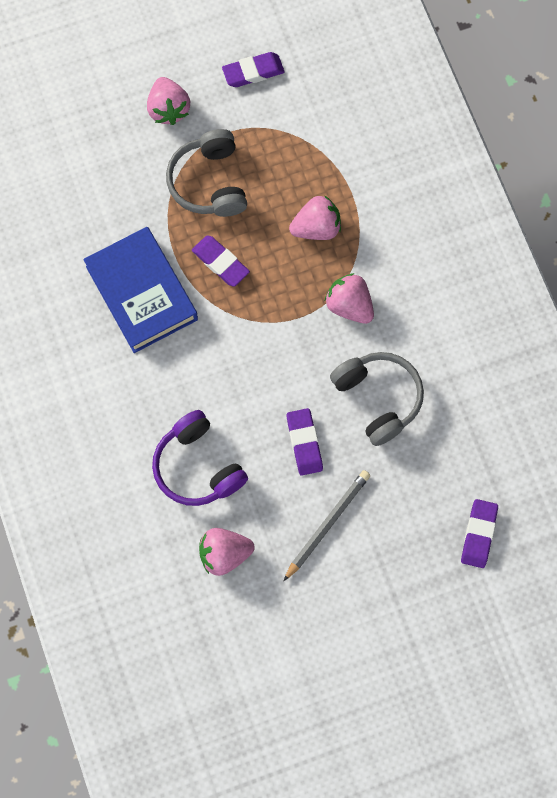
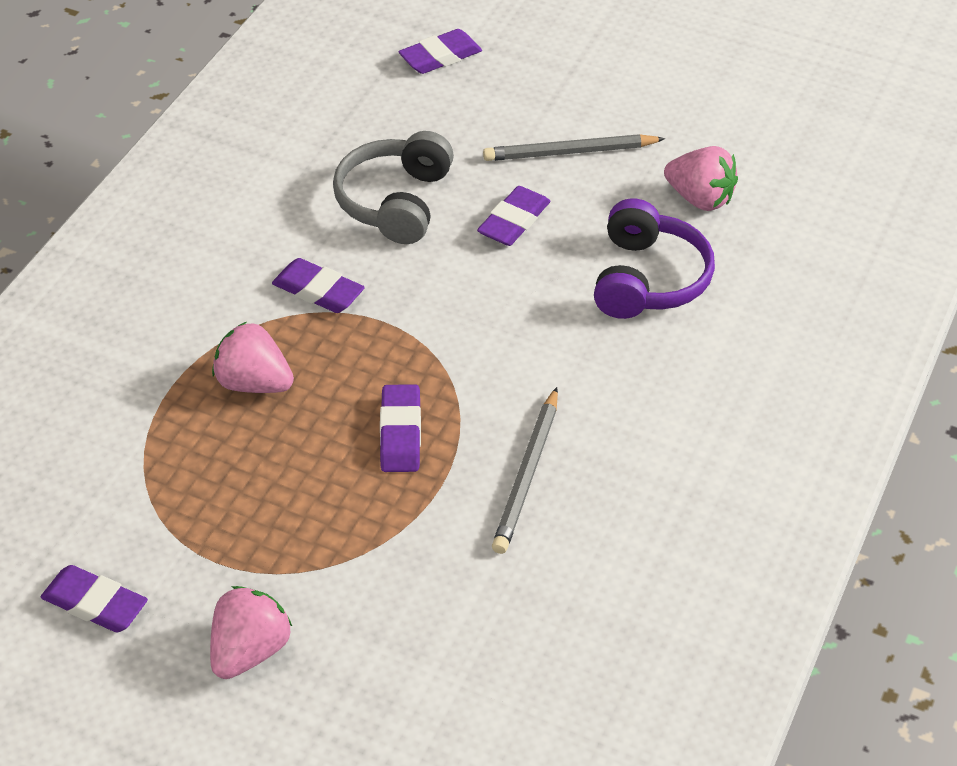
camera: 135 degrees left, 25 degrees down
(141, 293) = (527, 474): blue book -> grey pencil
(209, 182) = (309, 524): grey headphones -> none
(349, 306) = (318, 291): pink strawberry -> purple eraser

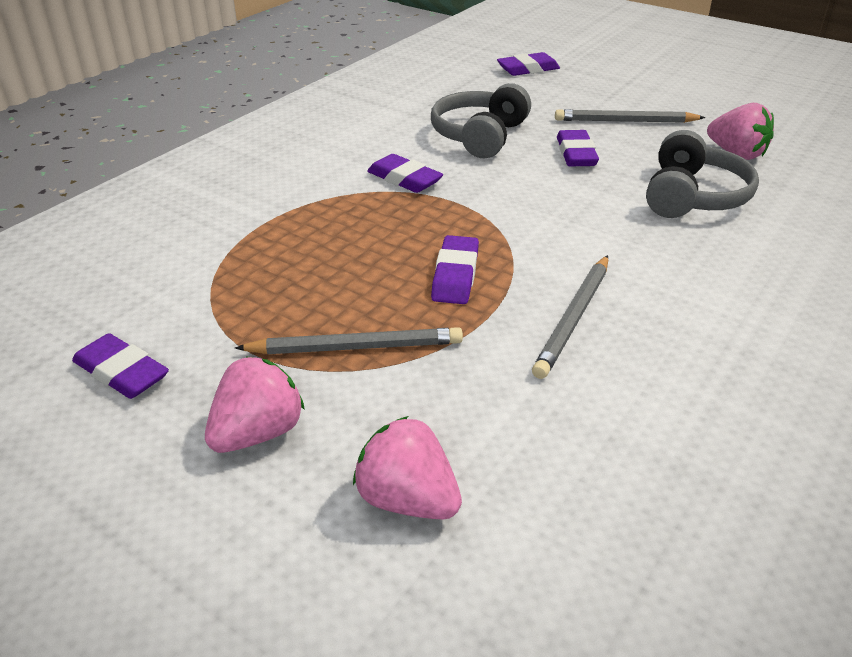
camera: 10 degrees right, 10 degrees down
(254, 383) = (332, 229): pink strawberry -> pink strawberry (407, 499)
(317, 541) = (355, 347): none -> grey pencil
(514, 221) = (576, 154): purple eraser -> purple eraser turned 45 degrees counterclockwise
(648, 279) = (692, 196): purple headphones -> grey headphones

